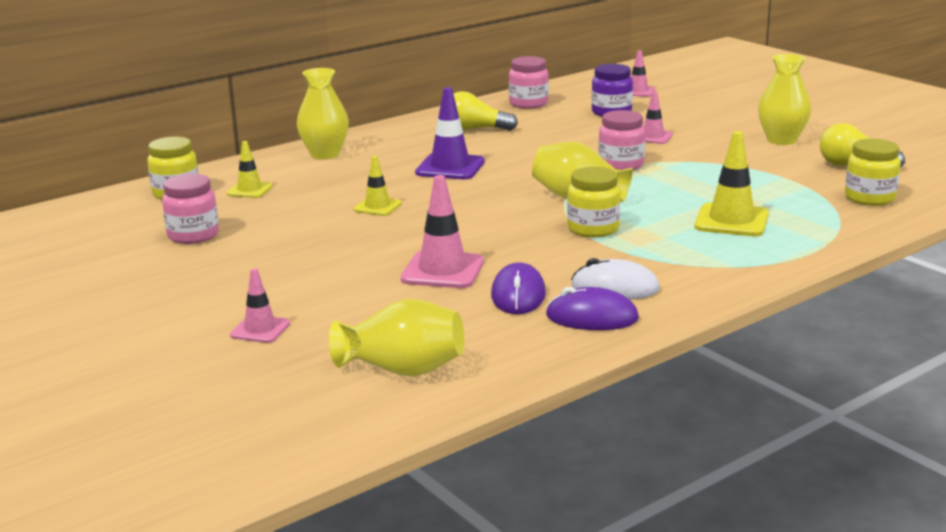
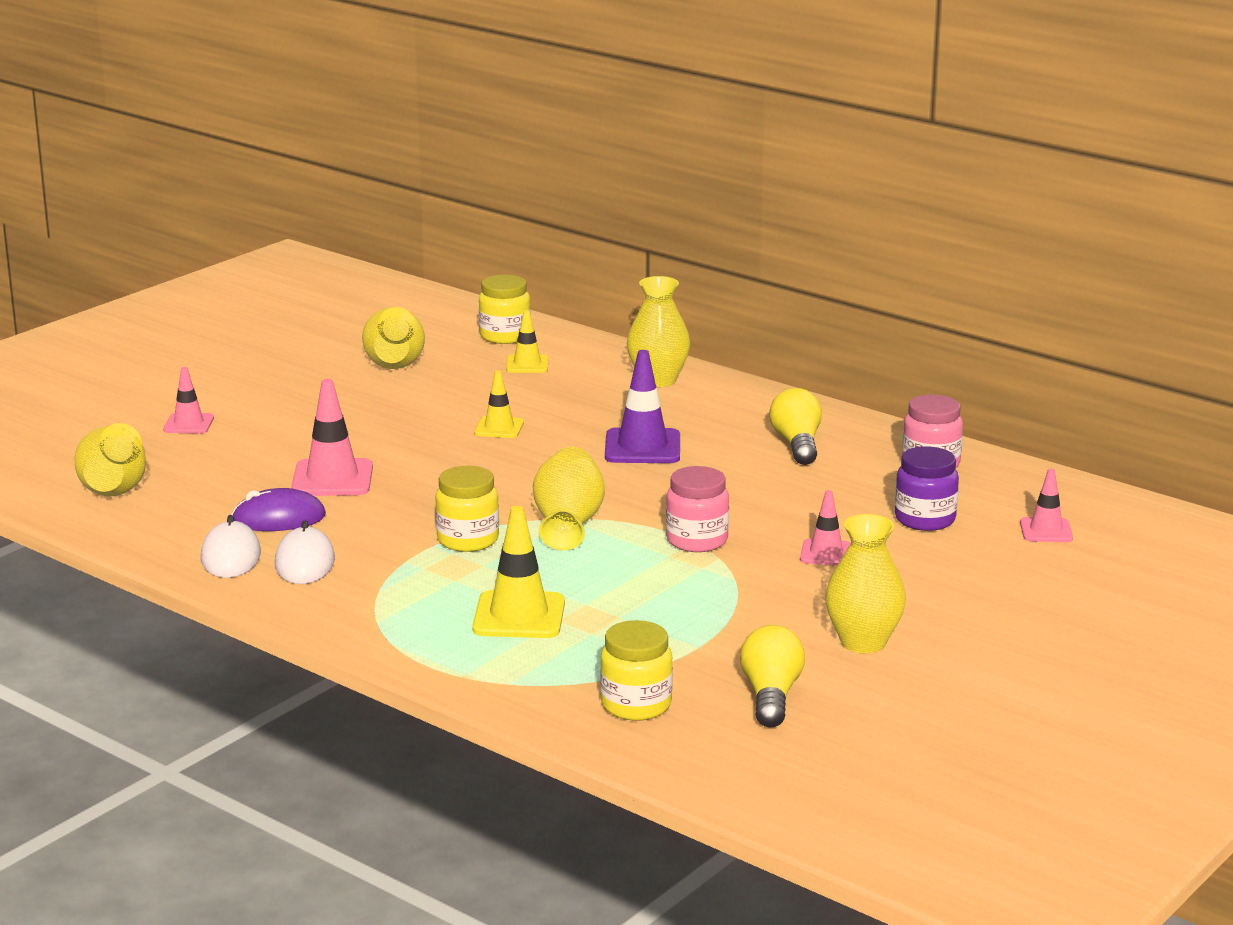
camera: 75 degrees right, 0 degrees up
(193, 235) = (395, 363): pink jar -> yellow vase
(592, 317) = (231, 556): purple mouse -> white mouse

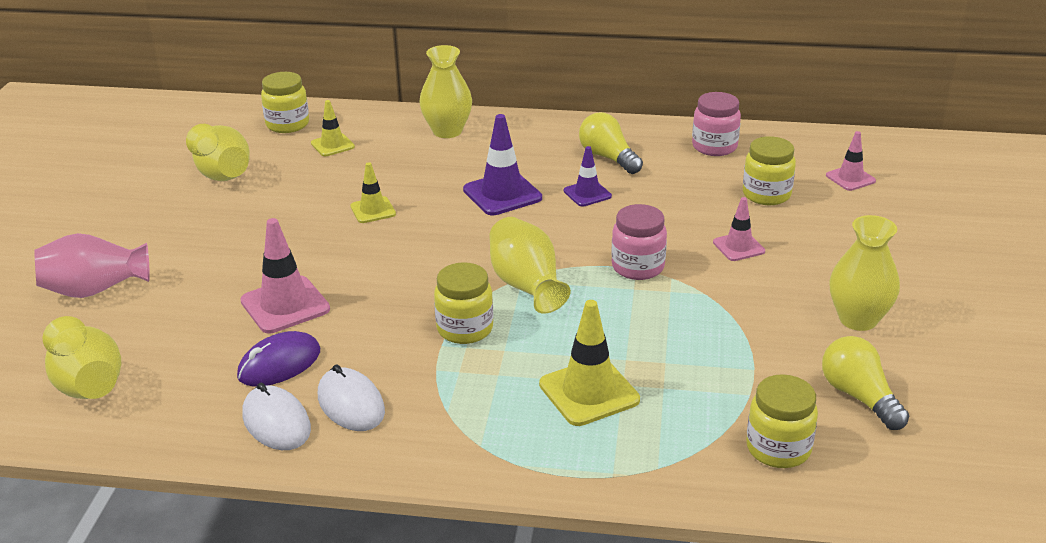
camera: 30 degrees left, 10 degrees up
(188, 424) = (95, 289): pink traffic cone -> pink vase
(730, 469) = (587, 194): none -> purple traffic cone
(925, 519) = (766, 194): purple jar -> yellow jar

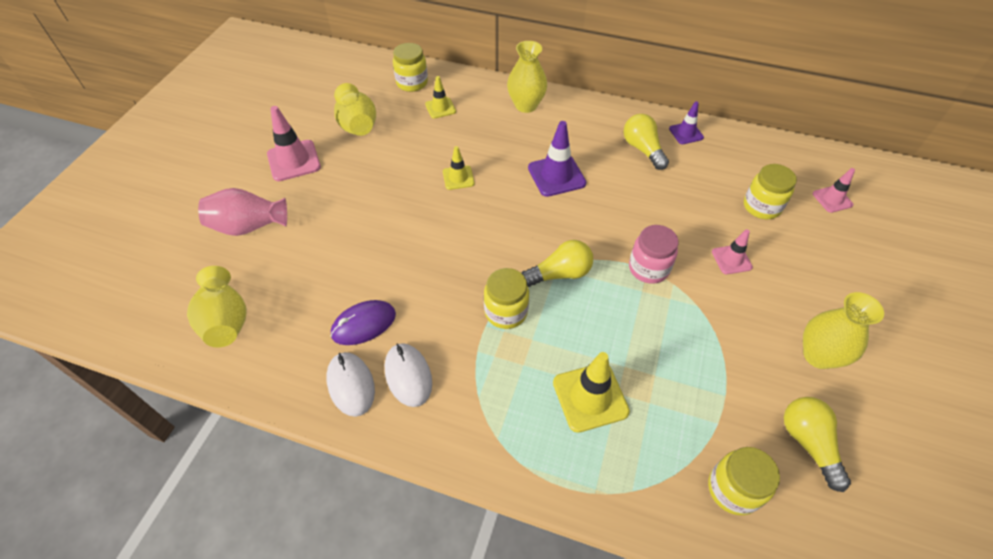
camera: 10 degrees right, 20 degrees up
(285, 305) = (378, 264): pink traffic cone -> pink traffic cone (294, 161)
(526, 285) = (560, 274): yellow vase -> yellow light bulb
(587, 194) = (621, 185): purple traffic cone -> purple traffic cone (686, 133)
(714, 147) = (727, 150): pink jar -> none

